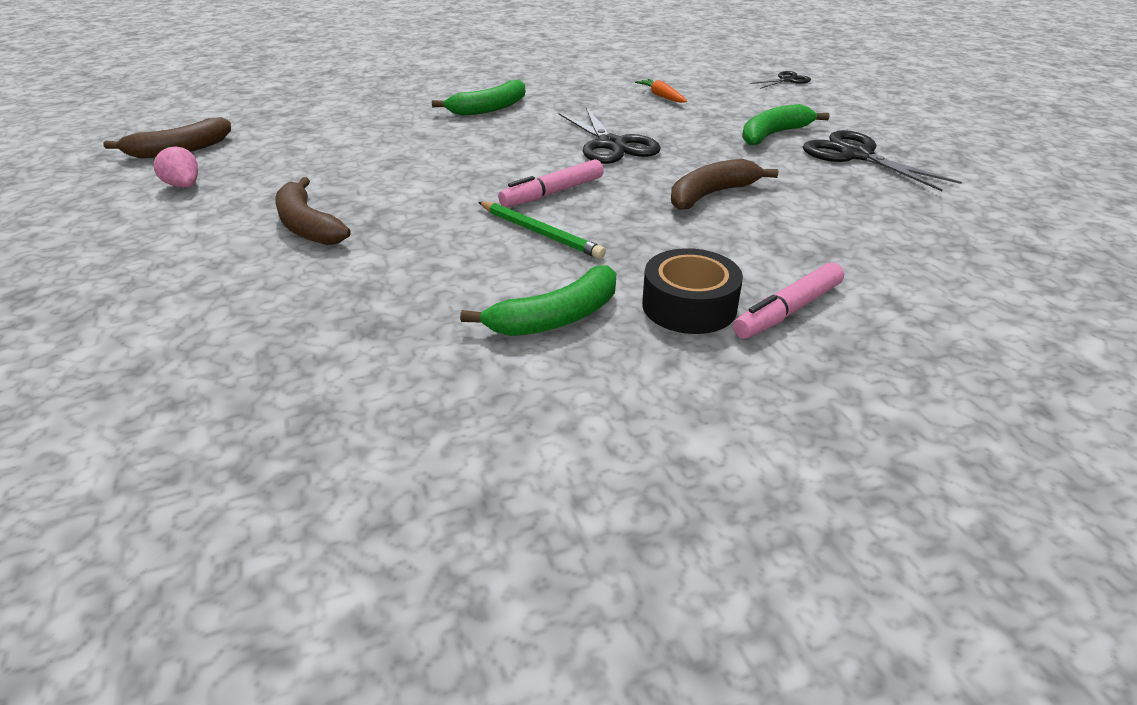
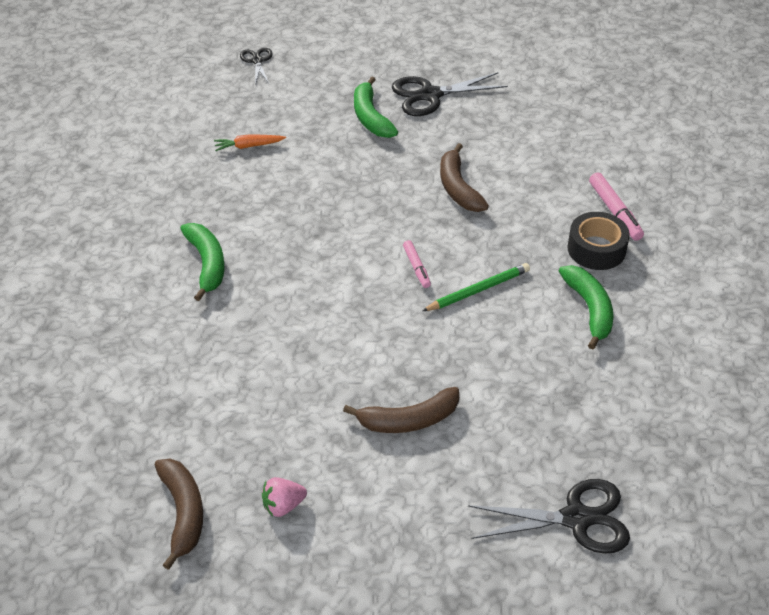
camera: 70 degrees left, 10 degrees up
(552, 193) = (416, 267): pink marker -> pink marker, size x0.64
(611, 145) = (341, 210): black scissors -> black scissors (576, 518)

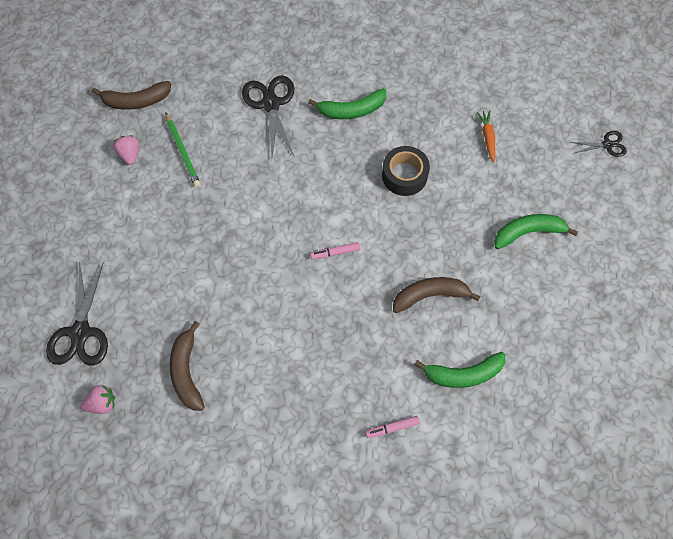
camera: 95 degrees right, 20 degrees up
(408, 420) = (185, 233): brown banana -> brown banana (187, 371)
(430, 95) = (562, 286): black scissors -> black scissors (270, 104)
(478, 290) = (305, 296): green pencil -> green pencil (182, 151)
(589, 309) = (275, 380): green banana -> green banana (463, 374)
(596, 249) = (345, 401): black tape -> black tape (404, 175)
(614, 212) = (392, 428): pink marker -> pink marker, size x0.64
(665, 476) = (102, 403): none -> pink strawberry

